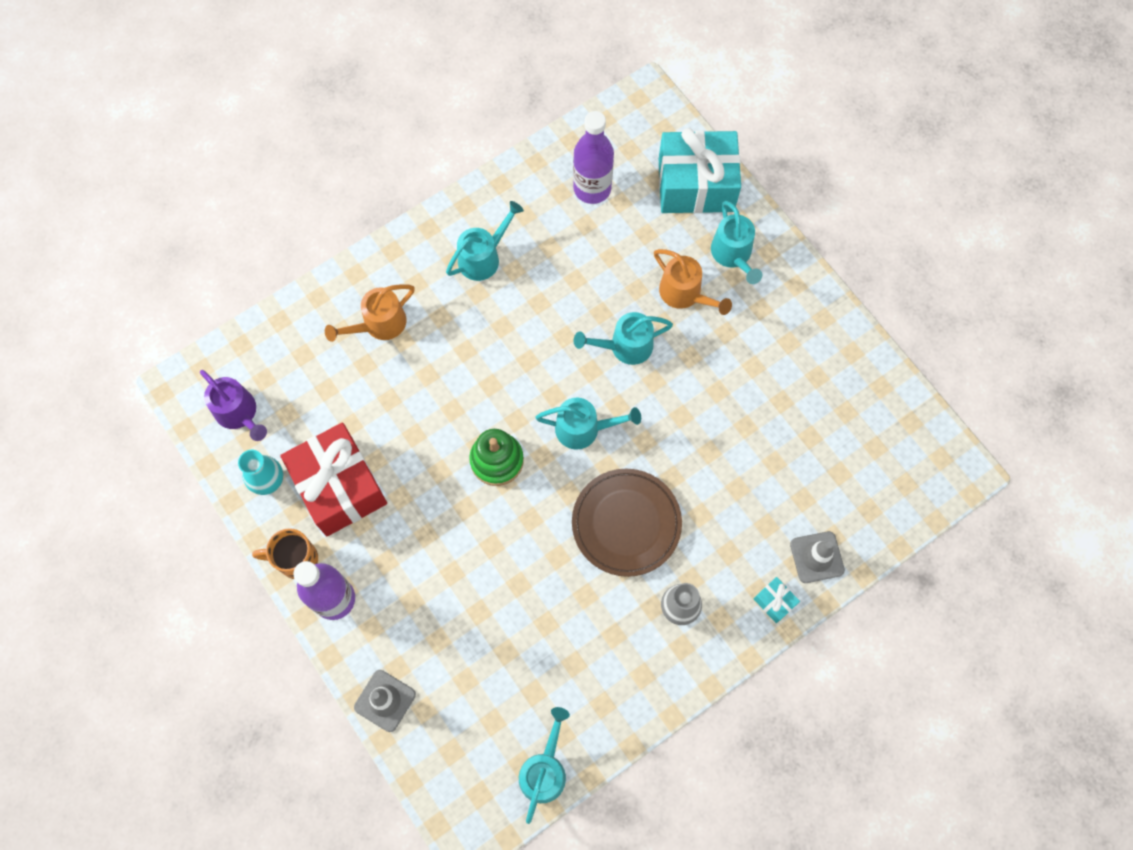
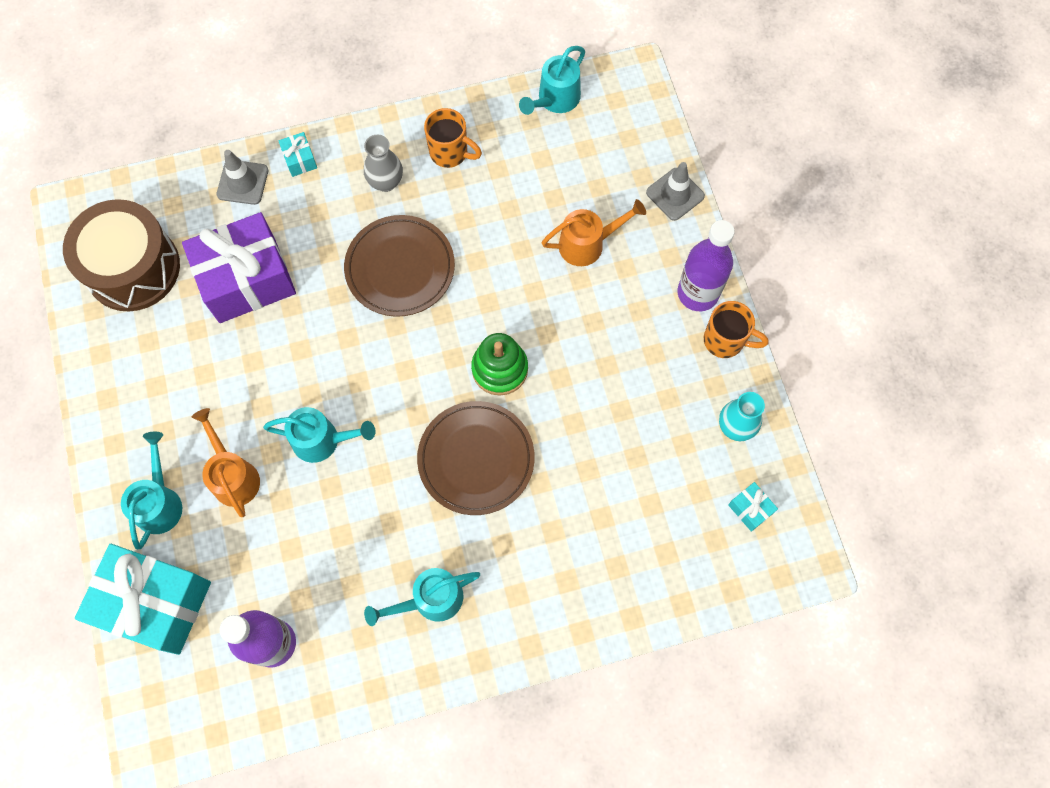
camera: 160 degrees left, 0 degrees up
(239, 414) = (750, 509): purple watering can -> turquoise gift
(339, 487) = (664, 396): red gift -> none
(378, 325) = (574, 559): orange watering can -> orange watering can (588, 244)
(488, 375) = (476, 459): none -> brown plate
(584, 429) = (401, 370): turquoise watering can -> none
(629, 664) = (450, 153): none -> orange mug
(761, 462) = (247, 280): none -> purple gift
(869, 436) = (133, 268): none -> brown drum

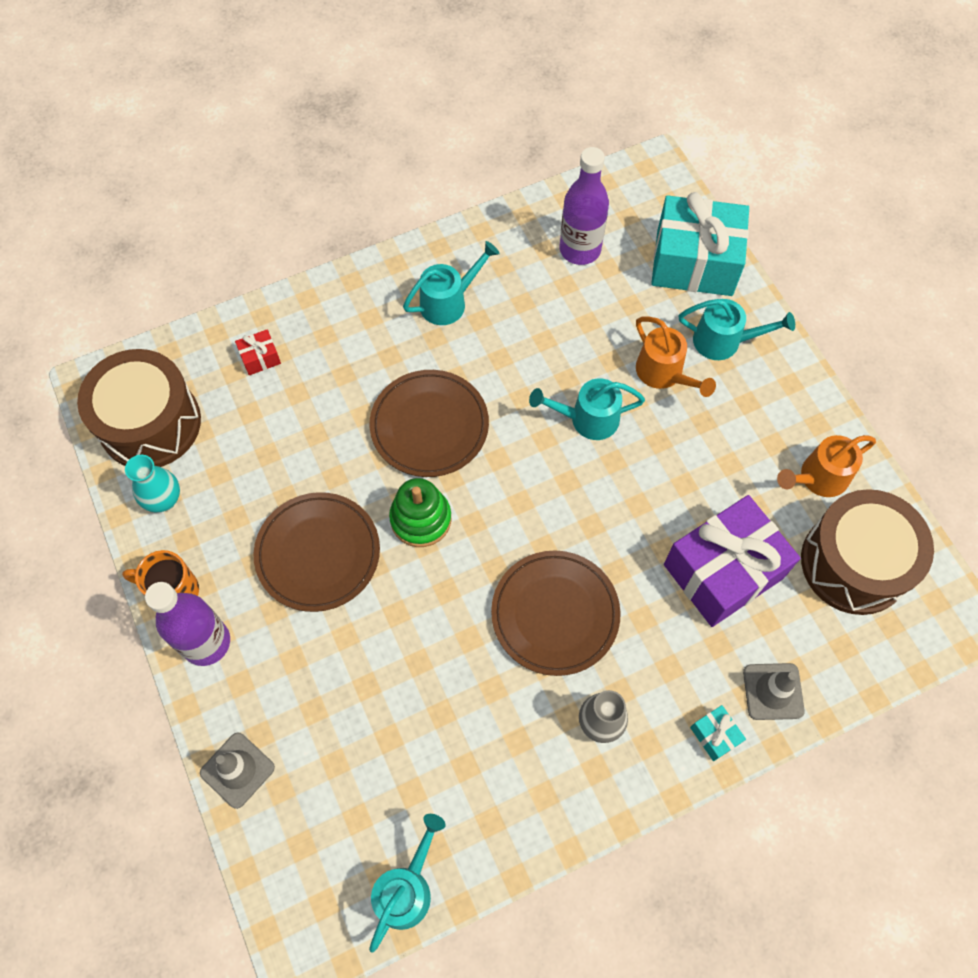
camera: 170 degrees right, 5 degrees down
(160, 501) = (724, 341): turquoise watering can -> turquoise watering can turned 75 degrees counterclockwise
(450, 153) = (530, 779): orange mug -> none
(588, 244) = (340, 683): orange watering can -> orange watering can (817, 478)
(596, 353) = (318, 553): none -> brown plate
(637, 565) = (260, 358): none -> red gift
(750, 509) = (150, 423): turquoise gift -> brown drum

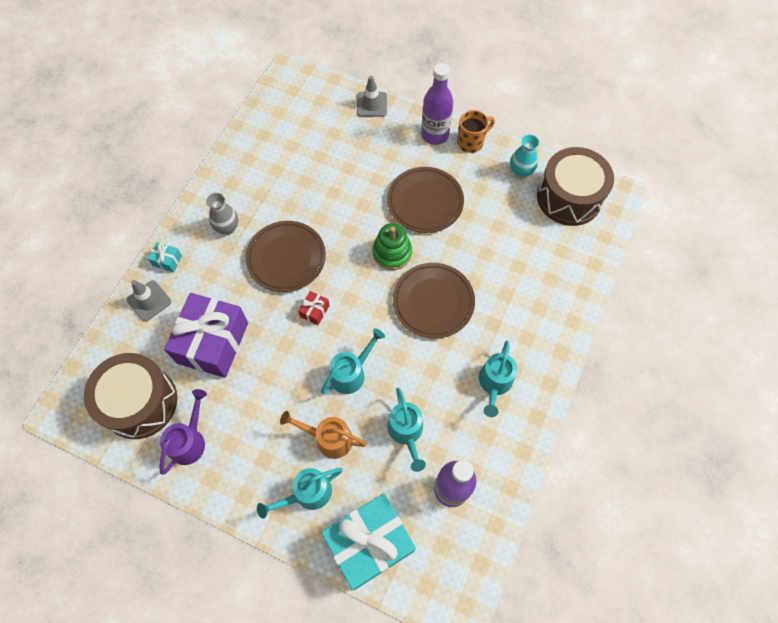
camera: 140 degrees right, 0 degrees up
(260, 358) = (557, 269): red gift -> red gift (315, 311)
(407, 888) = (264, 116): turquoise watering can -> turquoise watering can (406, 432)
(817, 478) = (190, 440): orange watering can -> purple watering can

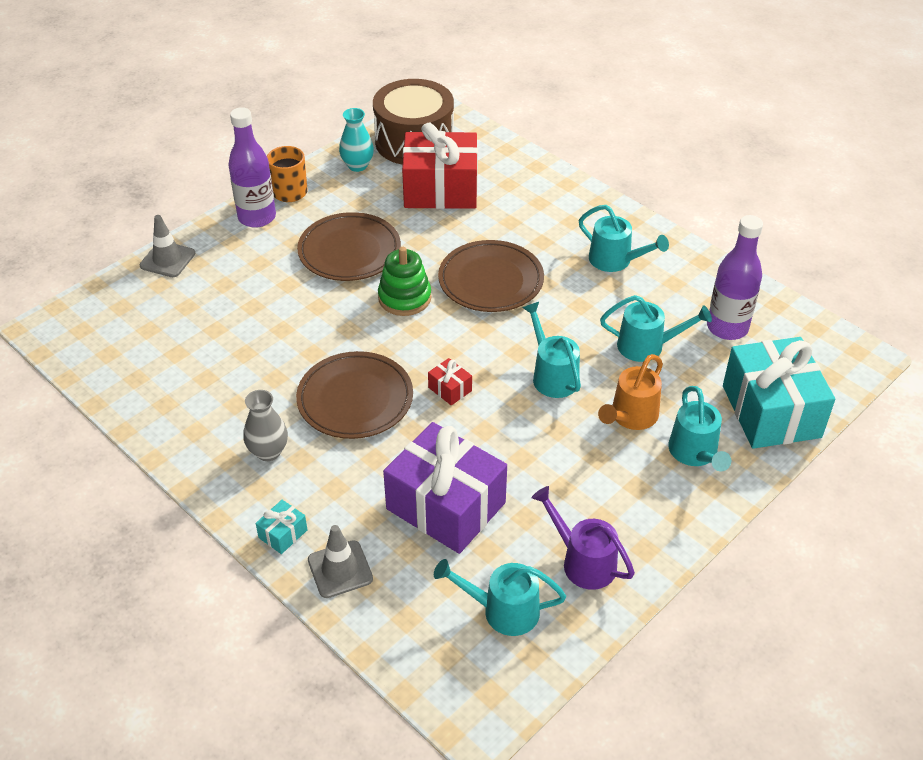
camera: 70 degrees left, 20 degrees down
(140, 402) = (502, 610): brown drum -> turquoise watering can
(520, 235) = (440, 189): none -> red gift

